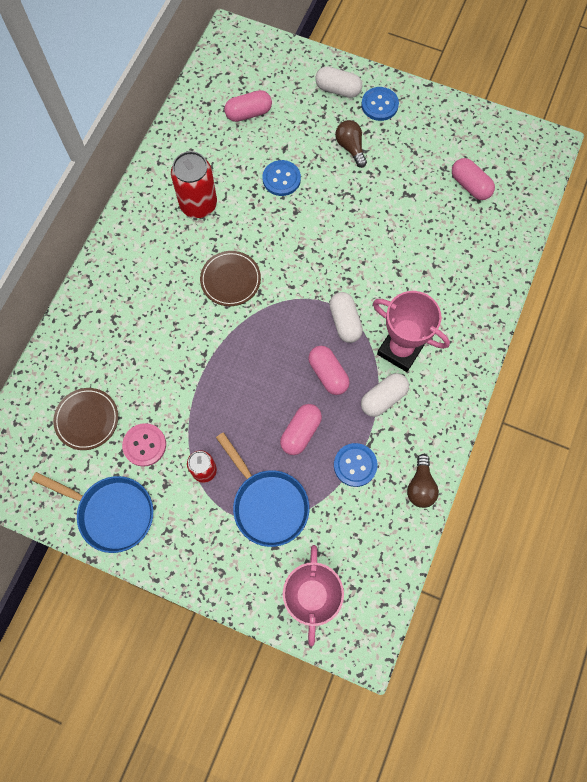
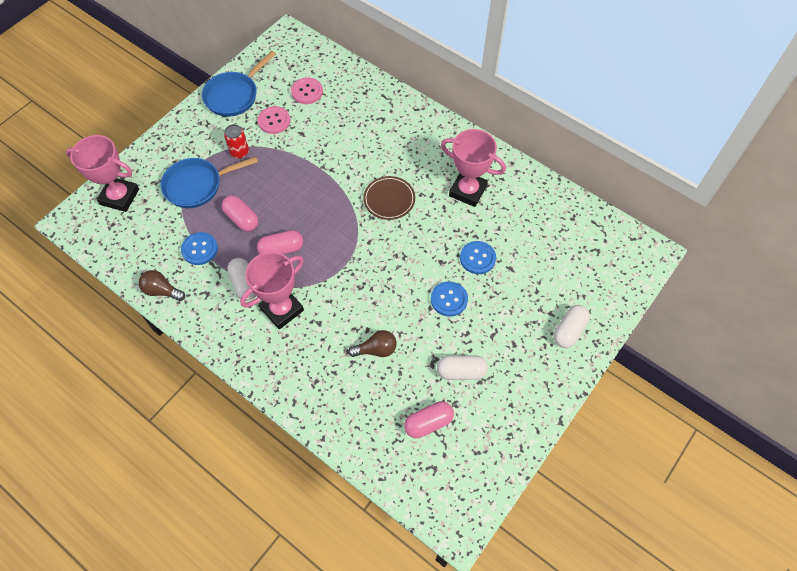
camera: 105 degrees right, 10 degrees down
(87, 419) = (307, 92): brown plate -> pink button
(198, 204) = (467, 191): red can -> pink trophy
(248, 113) = (555, 248): pink capsule -> none
(345, 322) = (322, 273): white capsule -> white capsule (461, 371)
(350, 148) = (498, 324): brown light bulb -> brown light bulb (376, 349)
(379, 105) = (543, 364): blue button -> blue button (449, 299)

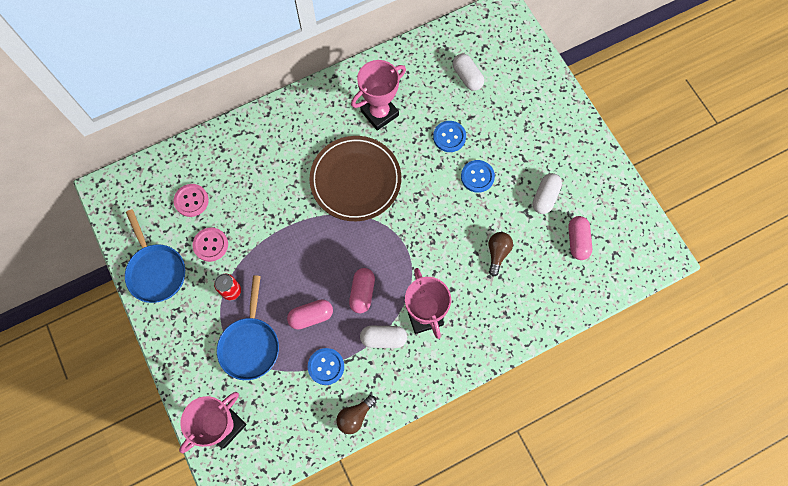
camera: 65 degrees left, 10 degrees up
(389, 199) = (355, 180): brown plate -> brown plate, size x1.80
(569, 330) = (544, 103): white capsule -> white capsule (467, 77)

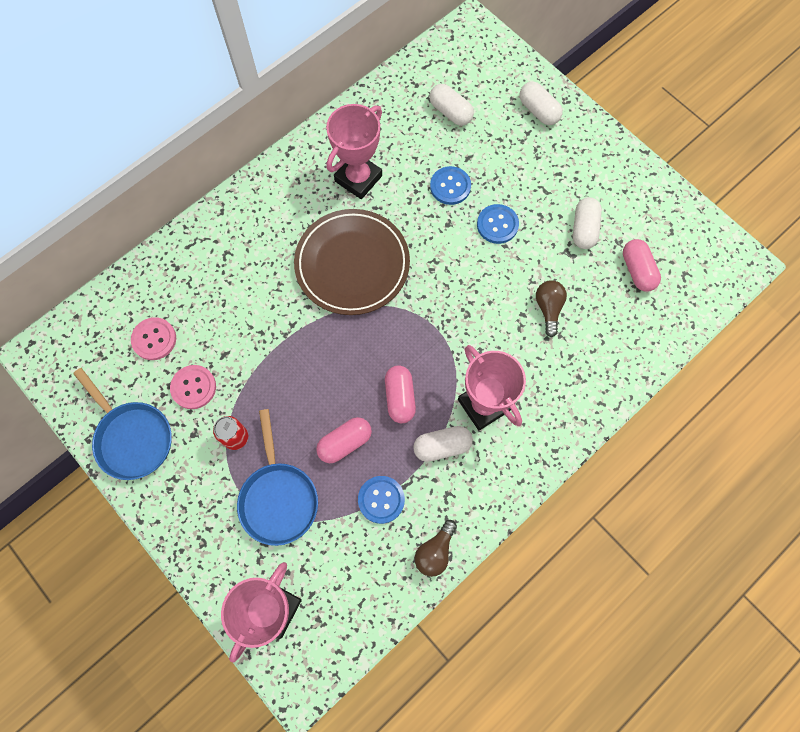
camera: 15 degrees left, 0 degrees up
(538, 92) = (538, 111): none -> white capsule

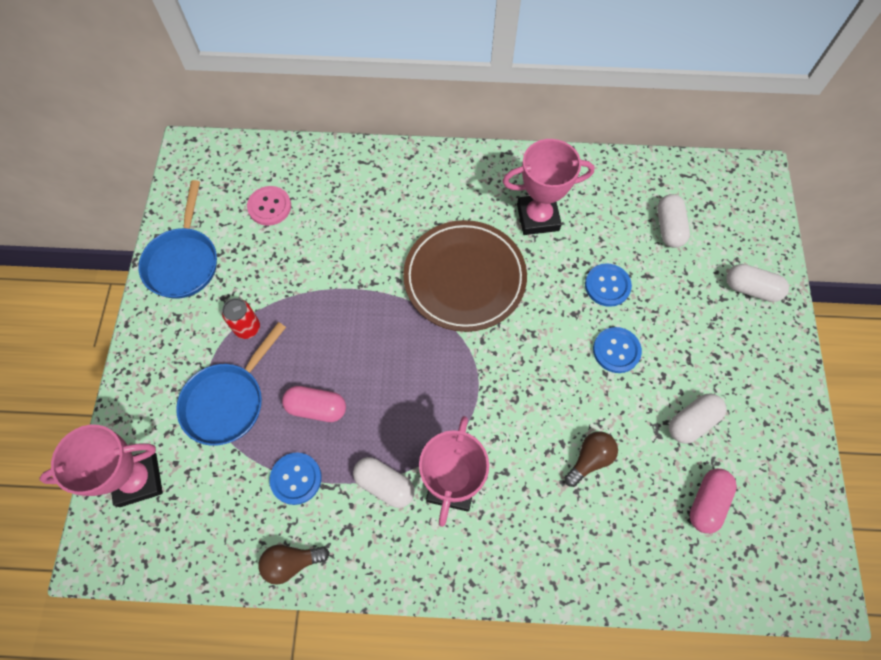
camera: 45 degrees right, 5 degrees down
(193, 387) = (258, 264): pink button -> none
(400, 397) = (393, 414): pink capsule -> none
(538, 111) = (751, 289): white capsule -> white capsule turned 75 degrees counterclockwise

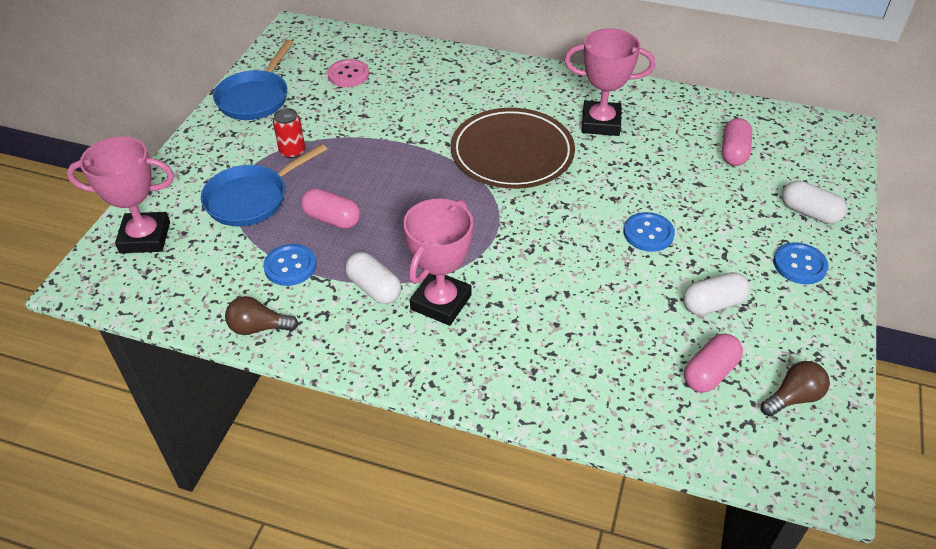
camera: 15 degrees right, 20 degrees down
(589, 459) = (591, 311): brown light bulb -> brown light bulb (793, 397)
(607, 286) = (655, 183): blue button -> blue button (799, 265)
(669, 227) = (733, 152): white capsule -> pink capsule

